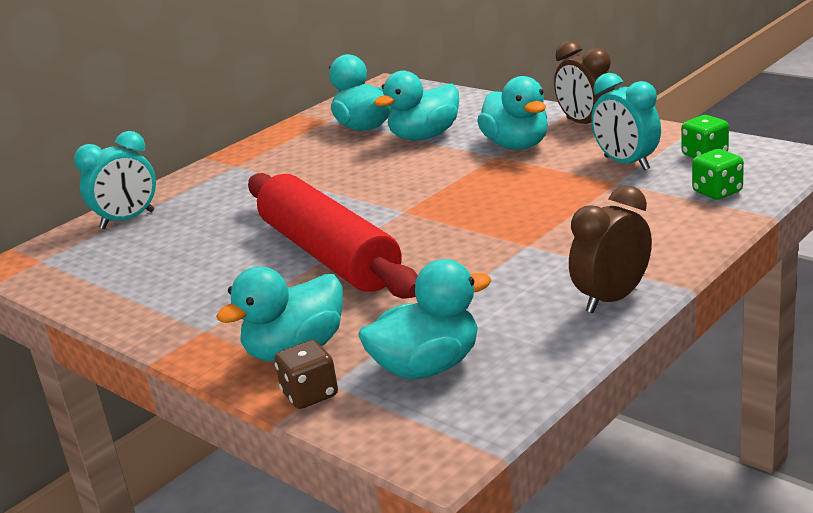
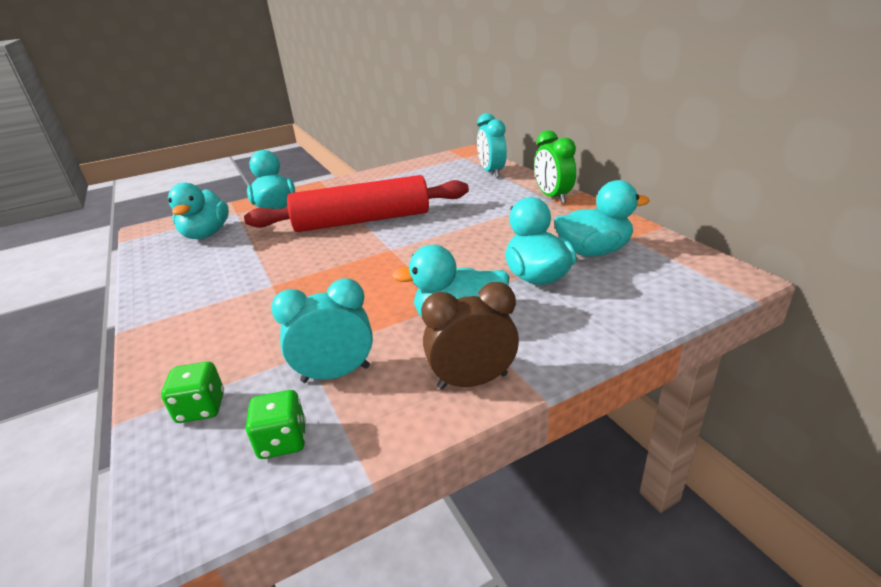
camera: 110 degrees right, 5 degrees up
(226, 166) = (552, 197): none -> green clock
(310, 394) = (236, 208): brown dice -> none
(612, 299) = (162, 298): brown clock -> none

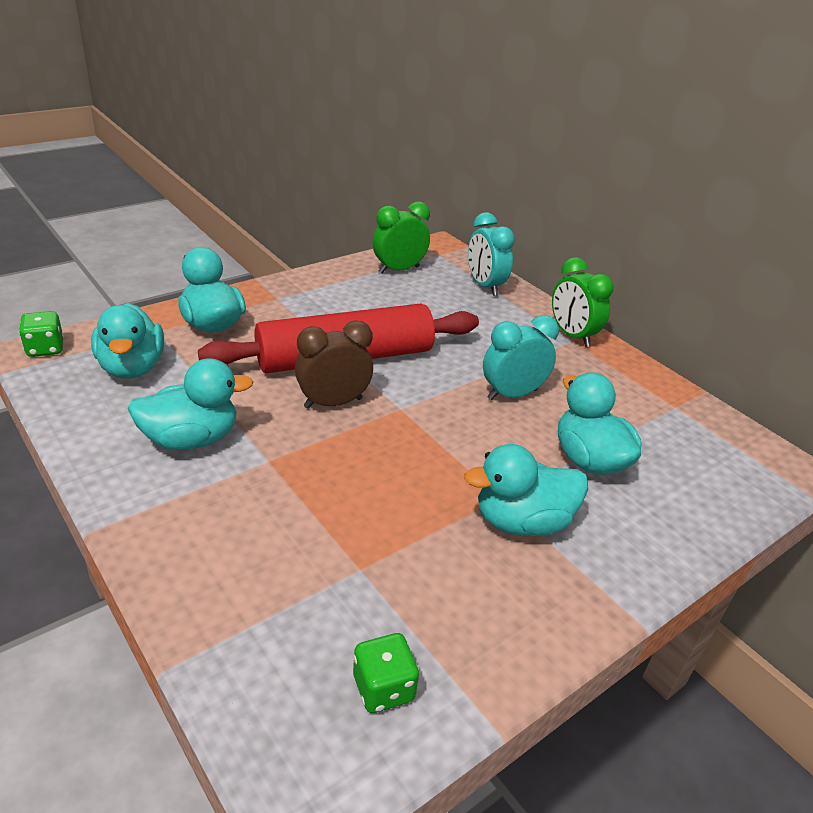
camera: 15 degrees left, 5 degrees up
(201, 408) = (264, 647): green dice -> green dice (45, 349)
(336, 374) = (407, 597): turquoise clock -> turquoise clock (512, 394)
(428, 168) = (398, 270): none -> green clock
(472, 381) = (564, 605): brown clock -> brown clock (333, 403)
(593, 251) = (641, 425): turquoise duck -> turquoise duck (191, 439)

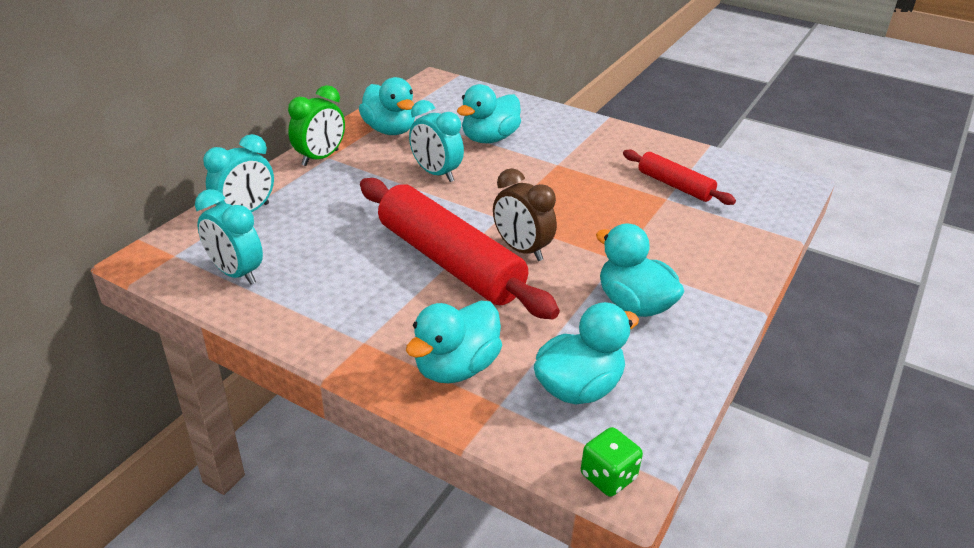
camera: 110 degrees left, 0 degrees up
(383, 688) = (726, 175): green dice -> none
(387, 596) = (675, 185): none -> red rolling pin
(398, 270) = (236, 273): green clock -> turquoise clock
(522, 521) = (571, 154): turquoise duck -> turquoise duck (390, 130)

